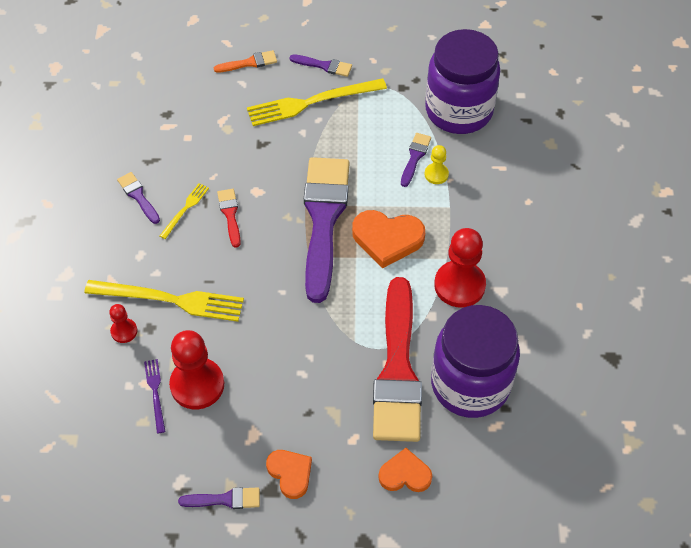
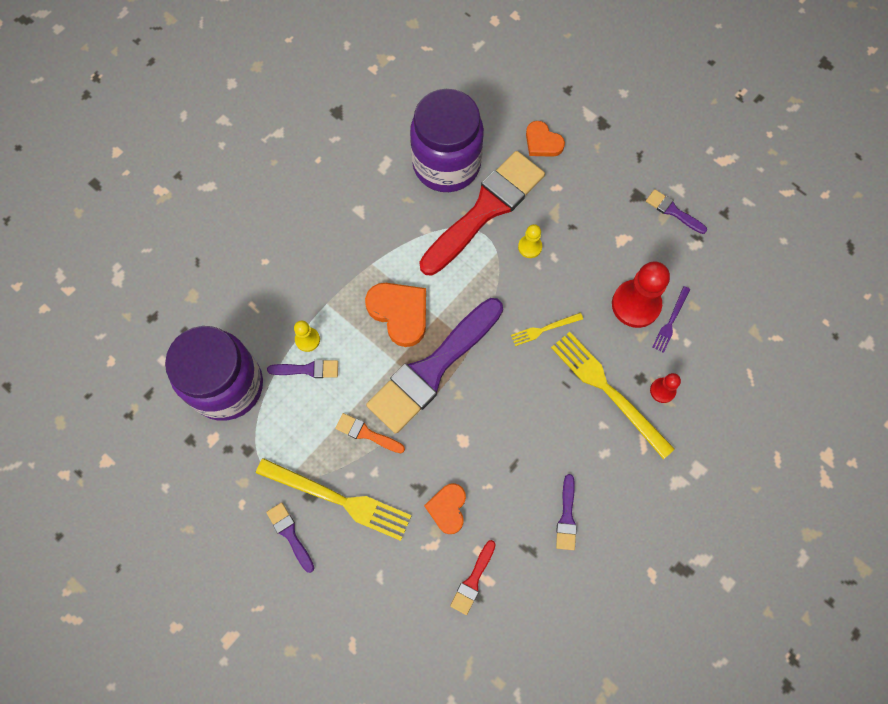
camera: 140 degrees left, 15 degrees up
(185, 209) = (536, 470): yellow fork -> yellow fork (544, 329)
(230, 215) = (503, 434): red brush -> red brush (473, 580)
(249, 63) = (353, 598): orange brush -> orange brush (366, 433)
(290, 473) = (616, 196): orange heart -> orange heart (447, 508)
(330, 366) = (530, 247): none -> yellow pawn
(415, 157) = (308, 369): purple brush -> purple brush turned 150 degrees counterclockwise
(459, 285) = (383, 236): red pawn -> none

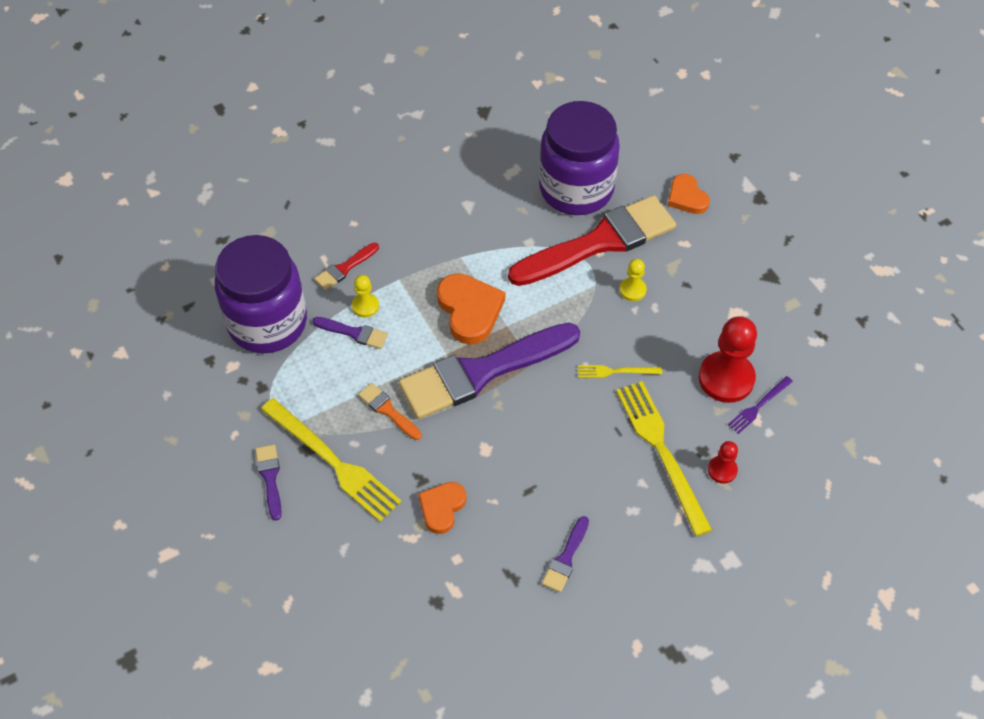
camera: 20 degrees right, 15 degrees down
(473, 580) = (439, 585): red brush -> red brush (344, 268)
(673, 211) = (804, 302): purple brush -> none

